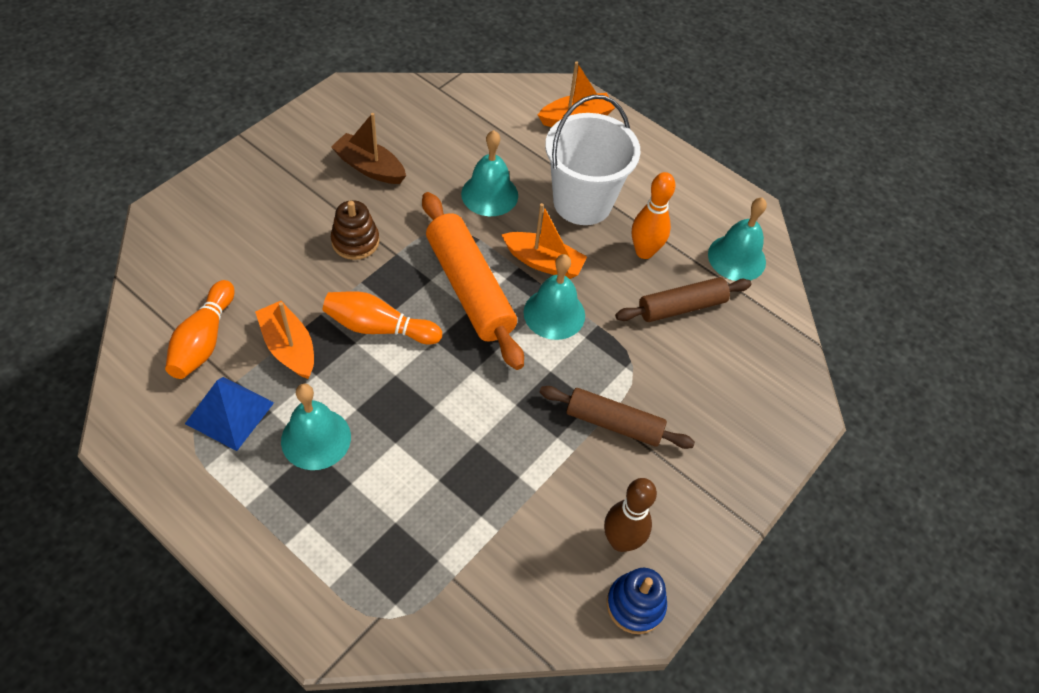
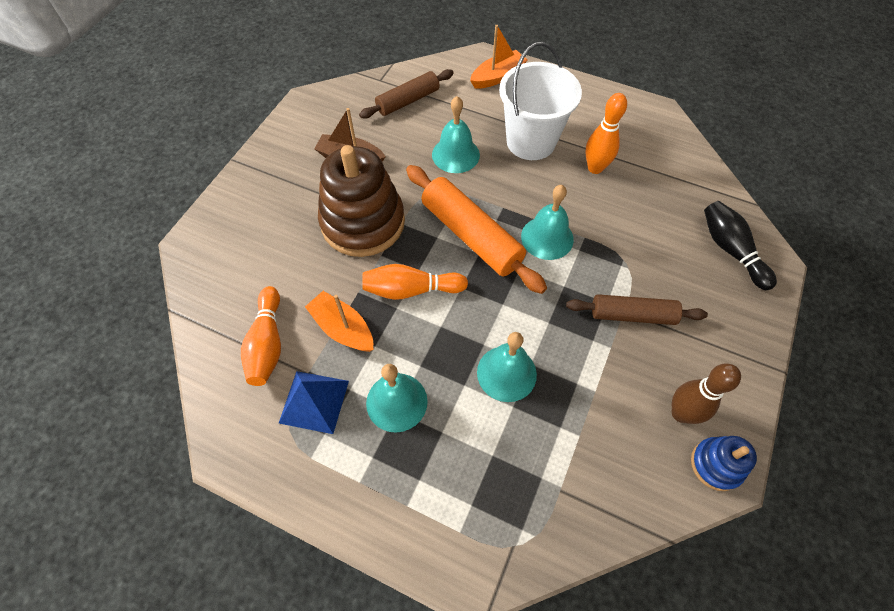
camera: 10 degrees left, 5 degrees up
(355, 241) = (363, 222): brown stacking toy -> brown stacking toy, size x2.05
(543, 262) = (521, 198): orange boat -> none
(681, 307) = (642, 204): brown rolling pin -> brown rolling pin (408, 101)
(736, 258) = (666, 153): turquoise bell -> turquoise bell (506, 373)
(761, 386) = (730, 250): none -> black bowling pin

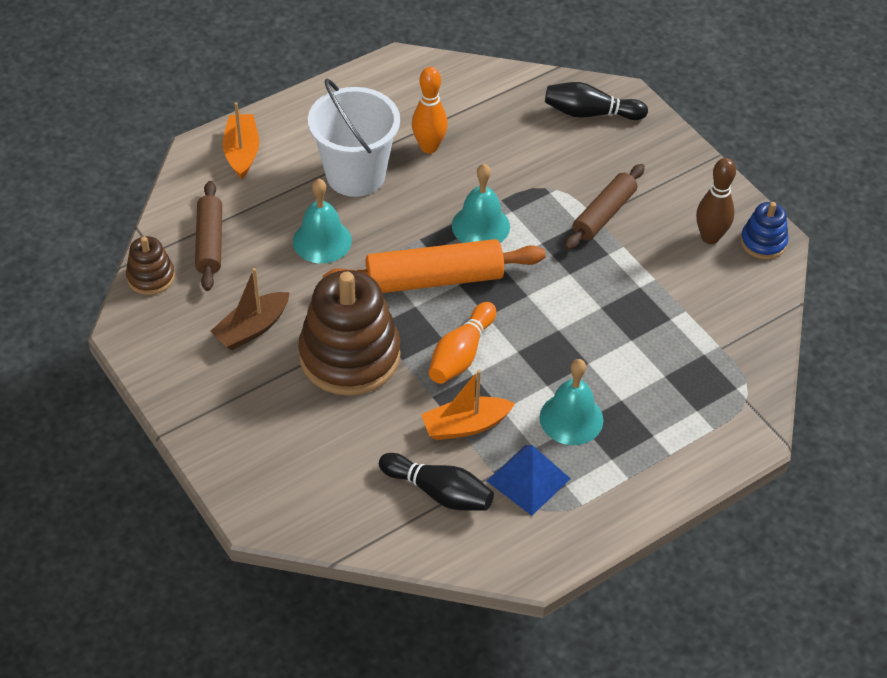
camera: 60 degrees left, 10 degrees down
(267, 344) = (439, 492): orange bowling pin -> black bowling pin
(358, 89) = (151, 277): none -> brown stacking toy
(506, 373) = (597, 328): turquoise bell -> none

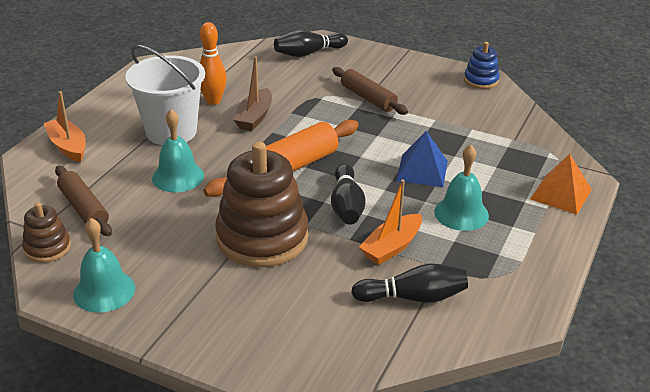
camera: 30 degrees left, 15 degrees down
(252, 328) = (166, 250): brown boat -> brown boat (254, 117)
(461, 354) = (346, 206): orange bowling pin -> black bowling pin
(480, 226) = (290, 130): turquoise bell -> turquoise bell (104, 291)
(528, 480) = (470, 262): blue pyramid -> blue pyramid (422, 170)
(604, 214) = (368, 98): brown rolling pin -> brown rolling pin turned 45 degrees counterclockwise
(703, 444) = (561, 194): none -> orange pyramid
(710, 237) = (447, 88): brown bowling pin -> none

